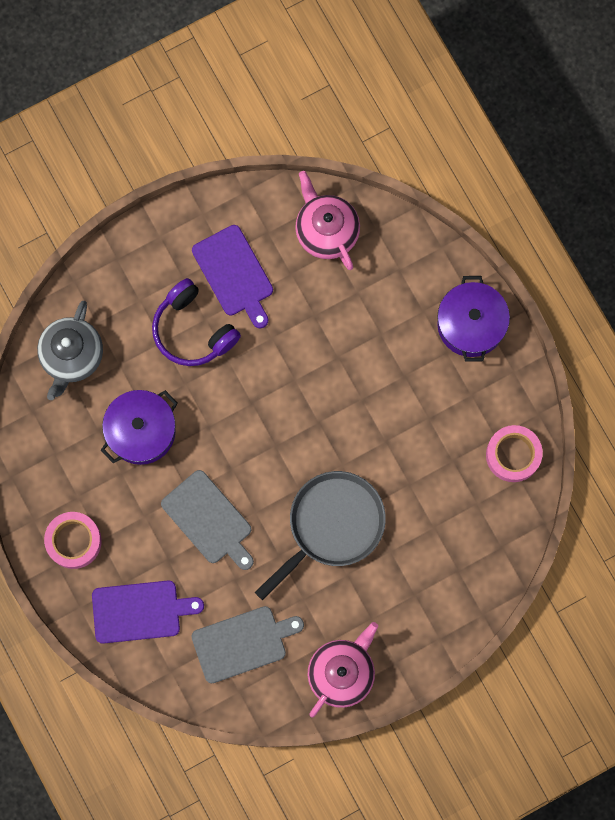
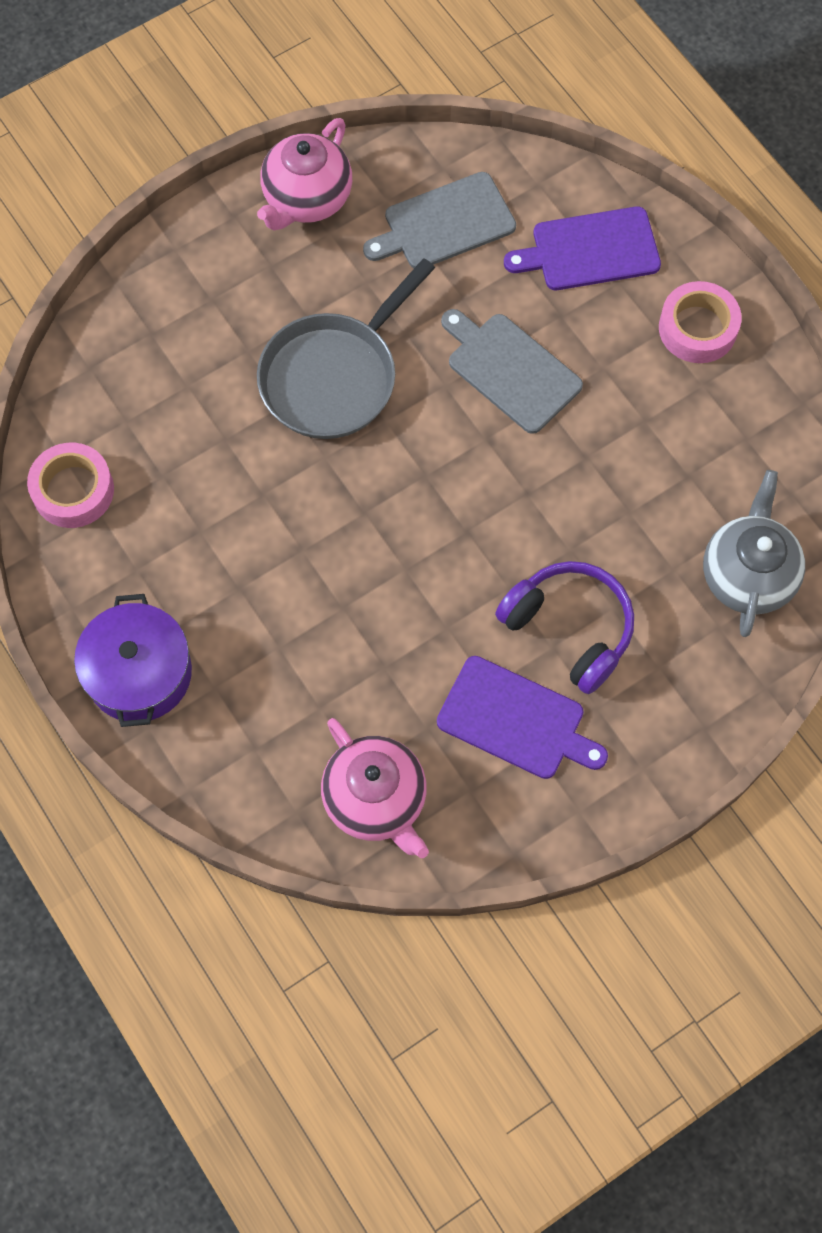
camera: 175 degrees right, 10 degrees down
(141, 431) = (625, 479): purple pot -> none
(234, 274) = (516, 720): purple cutting board -> purple cutting board turned 150 degrees clockwise

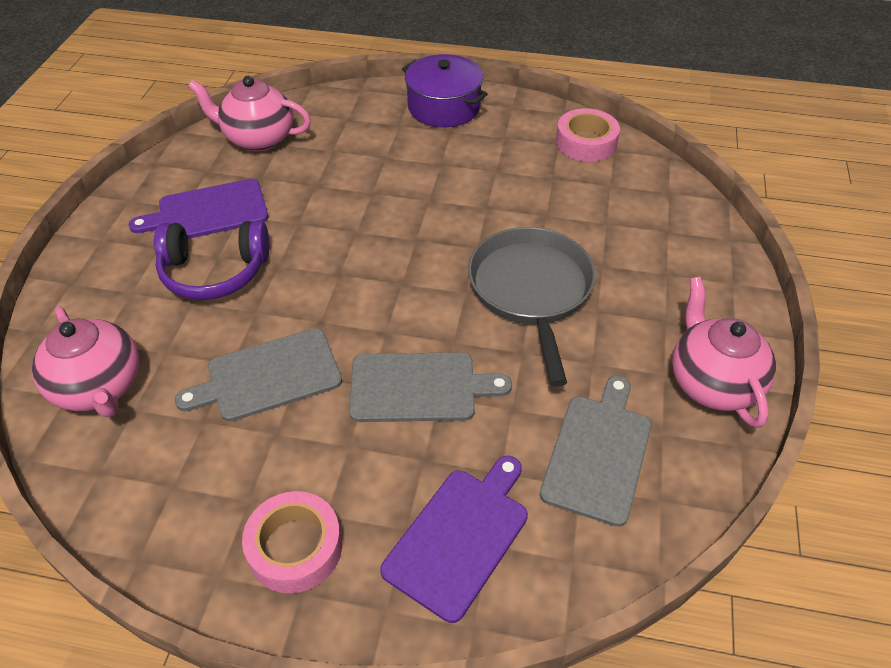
camera: 135 degrees right, 20 degrees down
(611, 474) = (268, 376): none -> grey cutting board
(747, 575) = (99, 388): grey teapot -> pink teapot

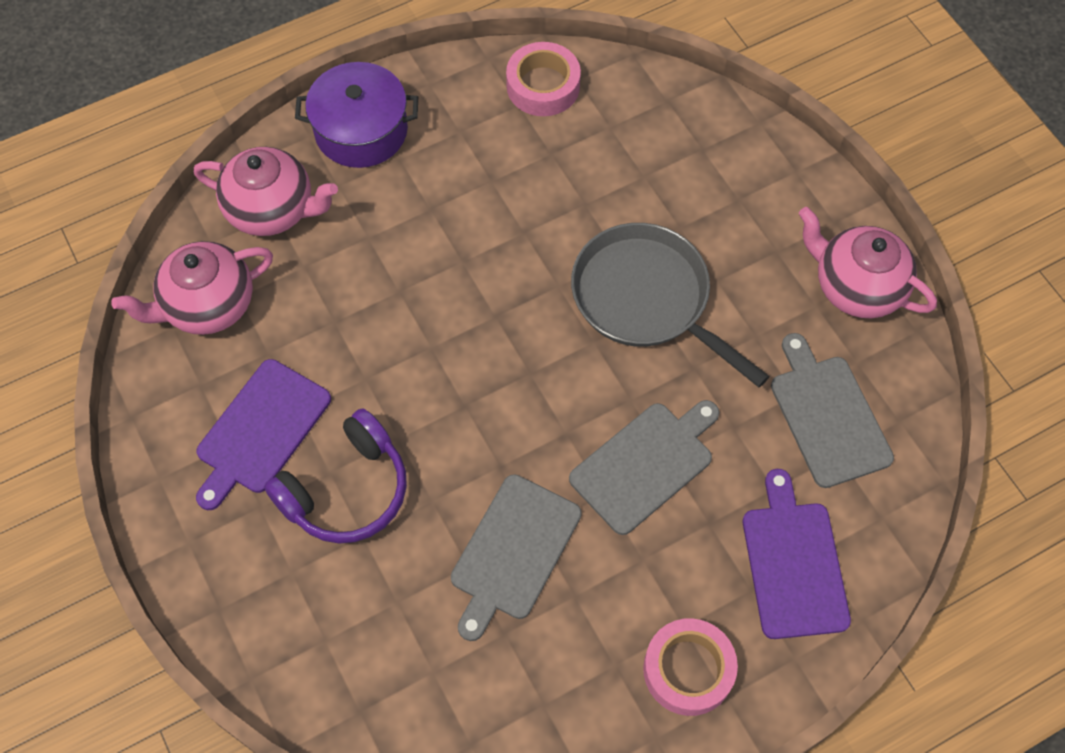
camera: 40 degrees left, 15 degrees up
(99, 388) = (379, 679): pink teapot -> pink teapot (272, 210)

